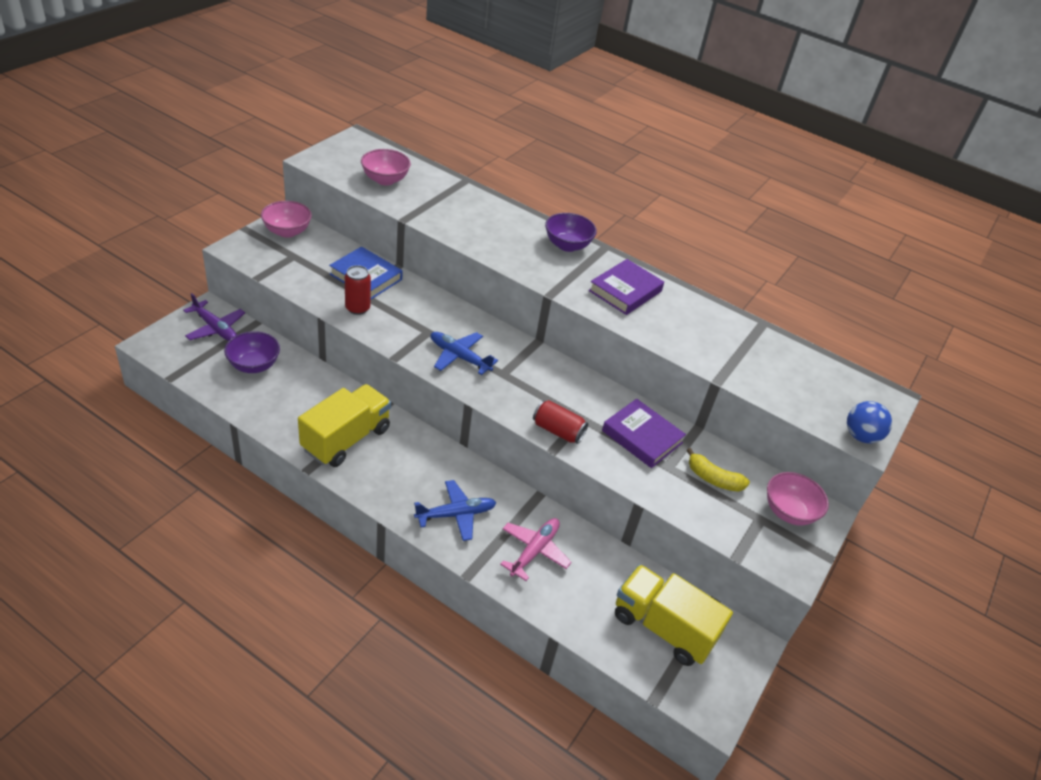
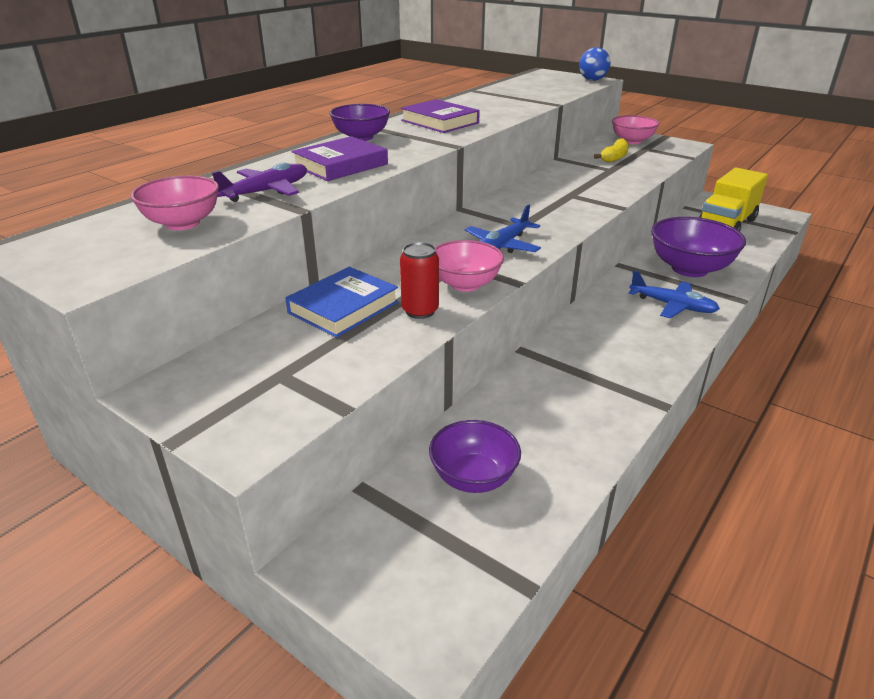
camera: 80 degrees left, 10 degrees down
(215, 328) = (379, 542): purple plane -> purple plane (266, 192)
(287, 231) = (200, 388): pink bowl -> pink bowl (465, 284)
(346, 439) = (597, 378): yellow truck -> none
(455, 514) = (672, 305): blue plane -> blue plane turned 135 degrees clockwise
(534, 551) = (689, 269): pink plane -> purple bowl
(558, 431) = (594, 204): red can -> none
(642, 437) = (581, 176): purple book -> purple book (340, 165)

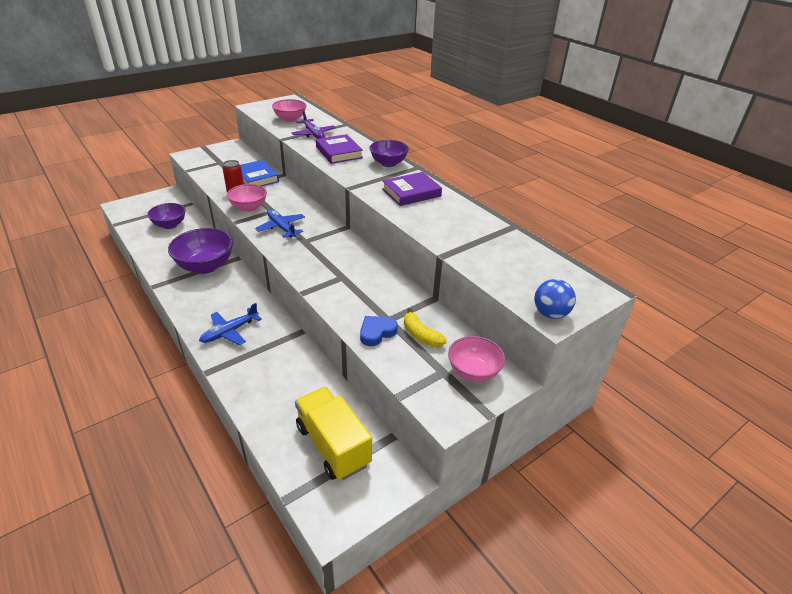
camera: 105 degrees right, 5 degrees up
(634, 171) = (377, 332): none -> blue heart
(689, 269) = (269, 367): purple bowl -> purple bowl (205, 266)

